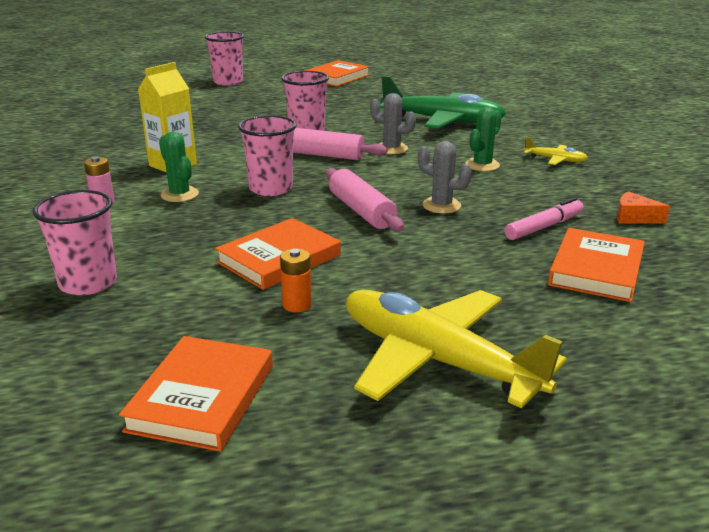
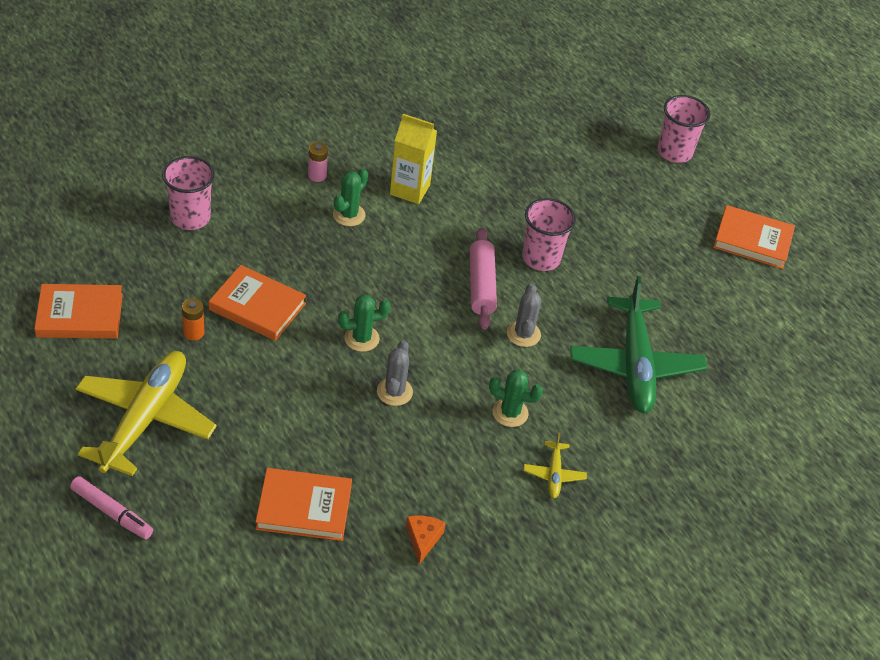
camera: 65 degrees right, 20 degrees up
(271, 188) = (385, 268): pink cup -> none
(361, 211) = (361, 338): pink rolling pin -> green cactus
(544, 227) = (376, 469): pink marker -> pink marker (112, 512)

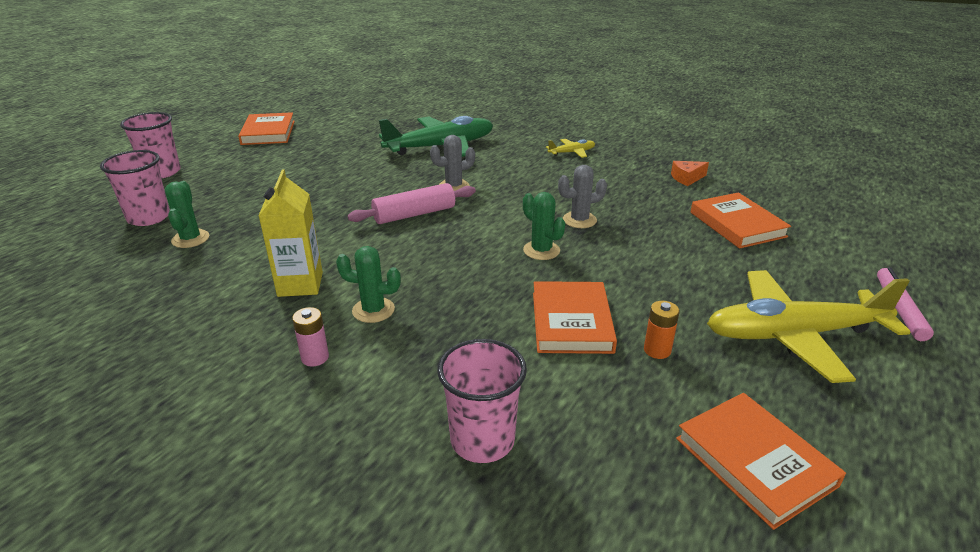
camera: 110 degrees left, 15 degrees down
(510, 413) = (539, 175): green cactus -> green cactus (190, 239)
(541, 258) = (354, 197): pink cup -> pink cup (149, 217)

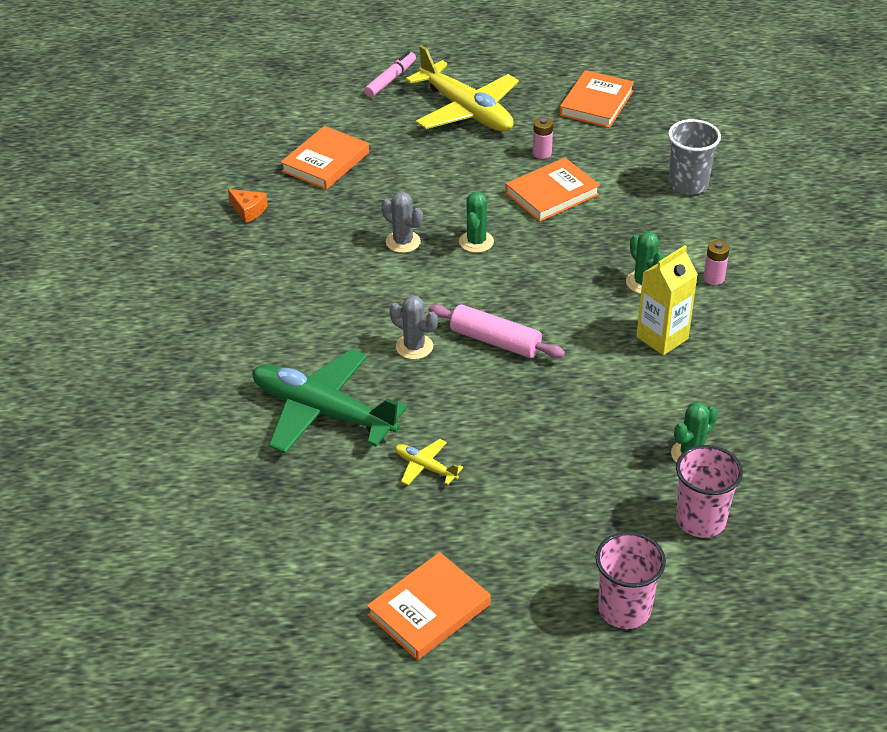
camera: 125 degrees left, 10 degrees up
(482, 440) = (688, 184): pink cup -> grey cup
(571, 152) = (247, 304): yellow plane -> yellow plane (425, 467)
(657, 350) = (542, 153): orange battery -> pink battery
(899, 309) = (390, 80): pink marker -> pink marker turned 150 degrees clockwise

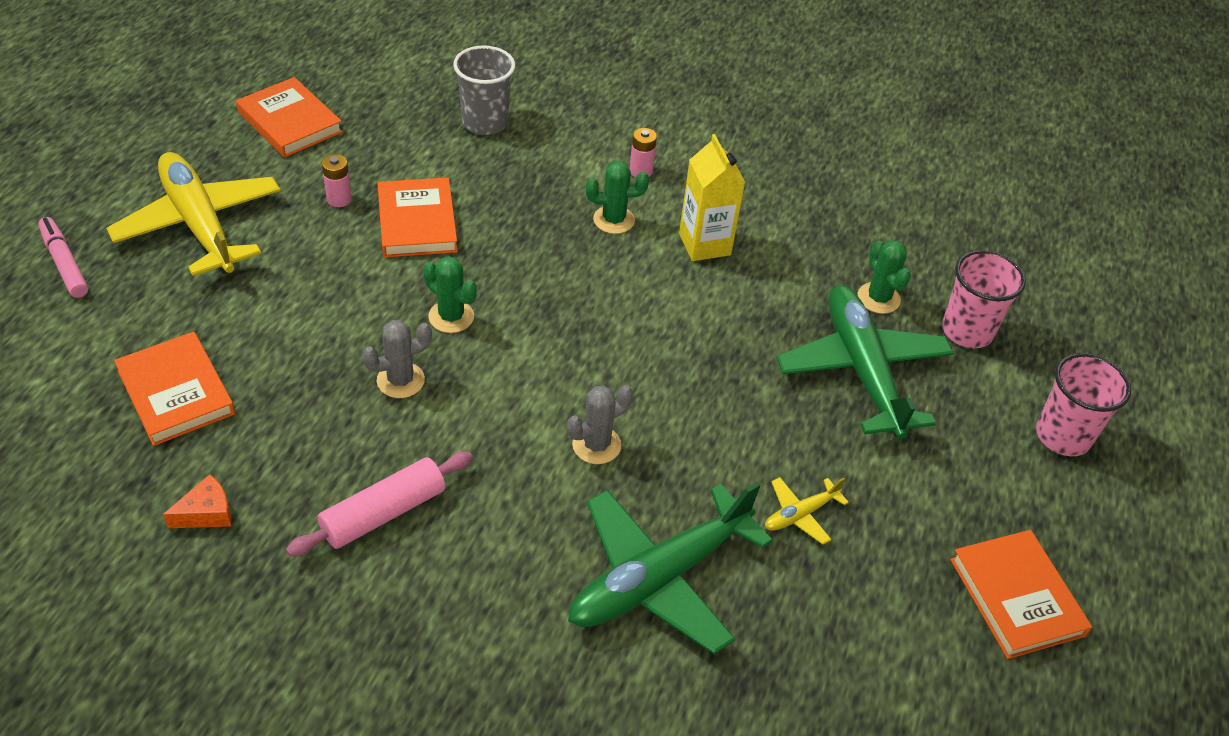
camera: 70 degrees left, 5 degrees up
(466, 111) = (199, 224): yellow plane -> yellow plane turned 105 degrees counterclockwise
(495, 341) = (631, 371): pink rolling pin -> pink rolling pin (383, 513)
(598, 465) = (862, 370): none -> green plane

